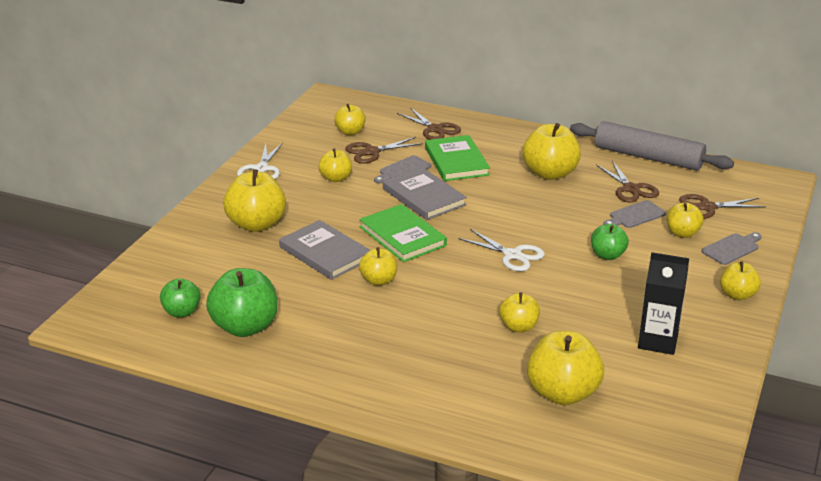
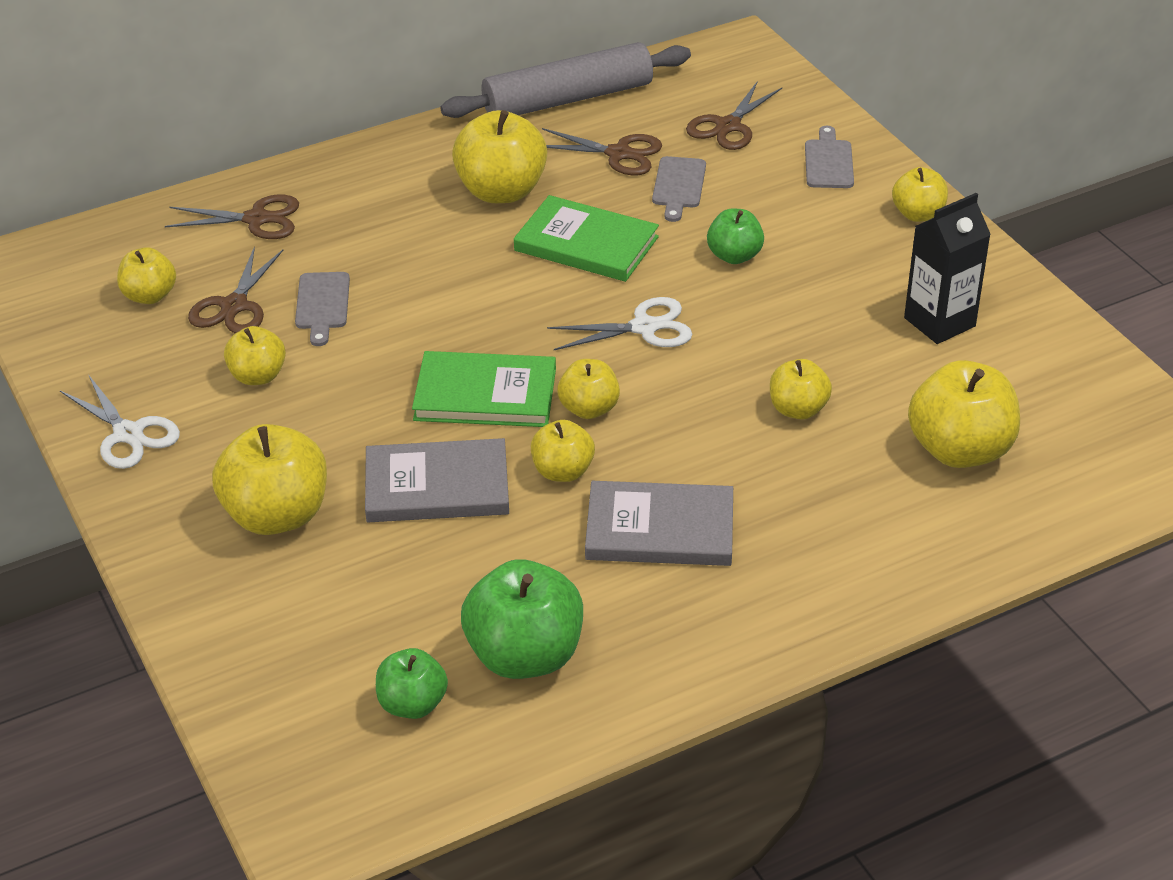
camera: 50 degrees left, 10 degrees up
(423, 197) = (414, 324): grey book -> grey book (660, 529)
(456, 161) = (365, 247): green book -> green book (586, 244)
(682, 233) = (757, 176): yellow apple -> yellow apple (589, 409)

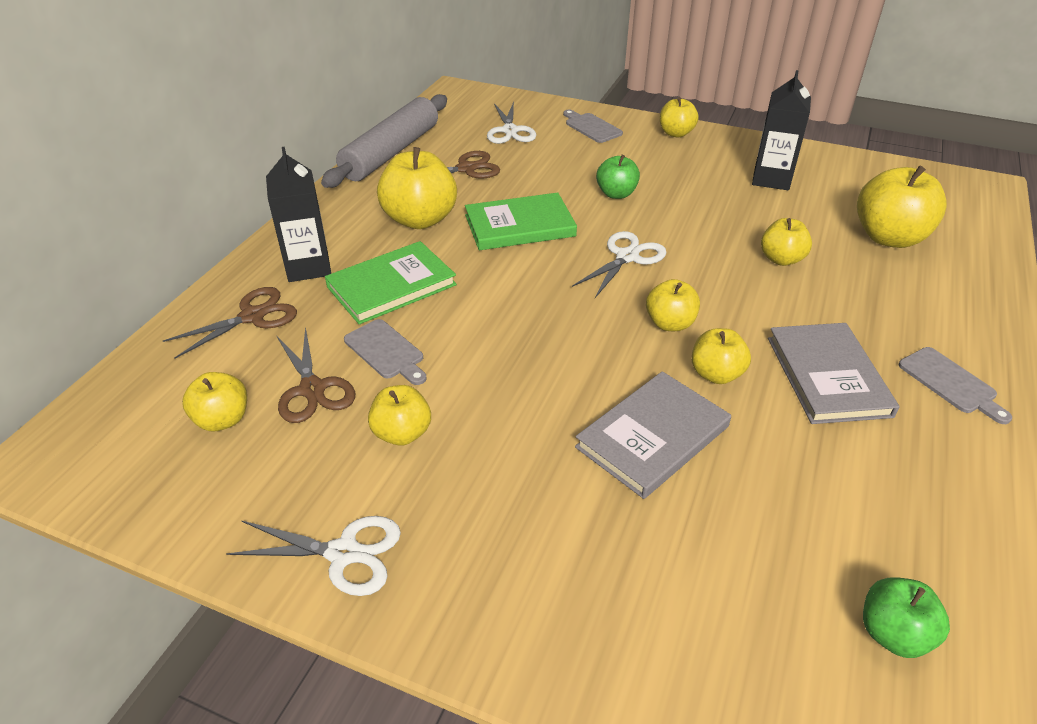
camera: 40 degrees left, 0 degrees up
(277, 515) = (567, 541): yellow apple -> none
(349, 194) = (308, 267): none -> black carton
(485, 394) = (591, 351): green book -> green book (391, 286)
(525, 655) = (896, 527): green apple -> none
(660, 529) = (828, 376): grey book -> grey book turned 60 degrees counterclockwise
(679, 186) = (528, 171): grey cutting board -> grey cutting board (950, 383)
(728, 126) = (510, 131): brown scissors -> white scissors

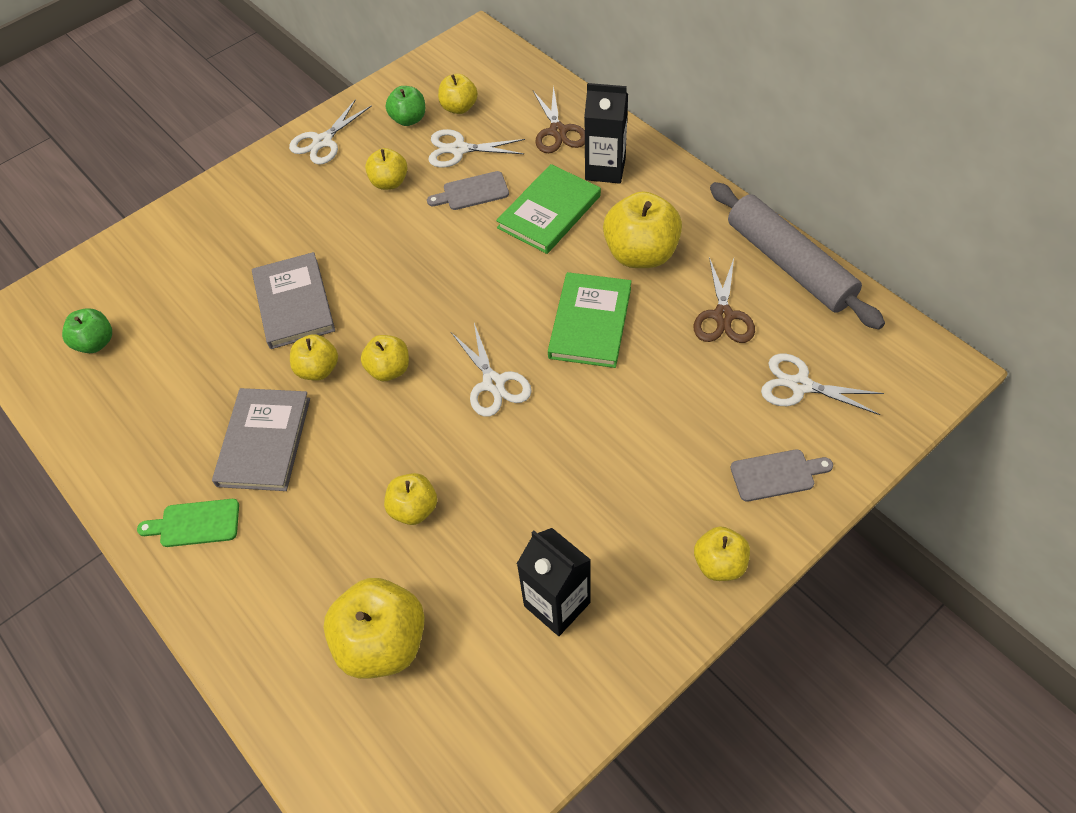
camera: 120 degrees right, 15 degrees up
(312, 389) = (459, 149): brown scissors -> white scissors
(391, 286) = (549, 212): green book -> green book turned 45 degrees clockwise
(616, 194) = (606, 426): green apple -> green apple (408, 119)
(828, 376) = (264, 441): grey book -> grey book turned 75 degrees clockwise
(950, 383) = (195, 524): grey cutting board -> green cutting board

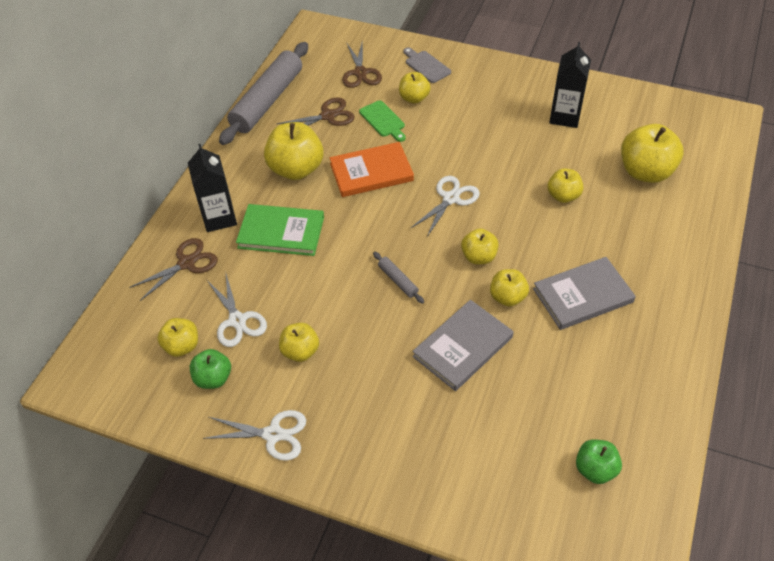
camera: 120 degrees left, 5 degrees down
(195, 524) = (664, 297): green cutting board -> green cutting board (383, 120)
(413, 284) = (398, 280): none -> grey rolling pin
(472, 192) = (283, 288): grey cutting board -> none
(590, 322) = (371, 172): green book -> orange book
(719, 564) = (494, 70): yellow apple -> yellow apple (414, 98)
(800, 385) = (360, 73): white scissors -> brown scissors

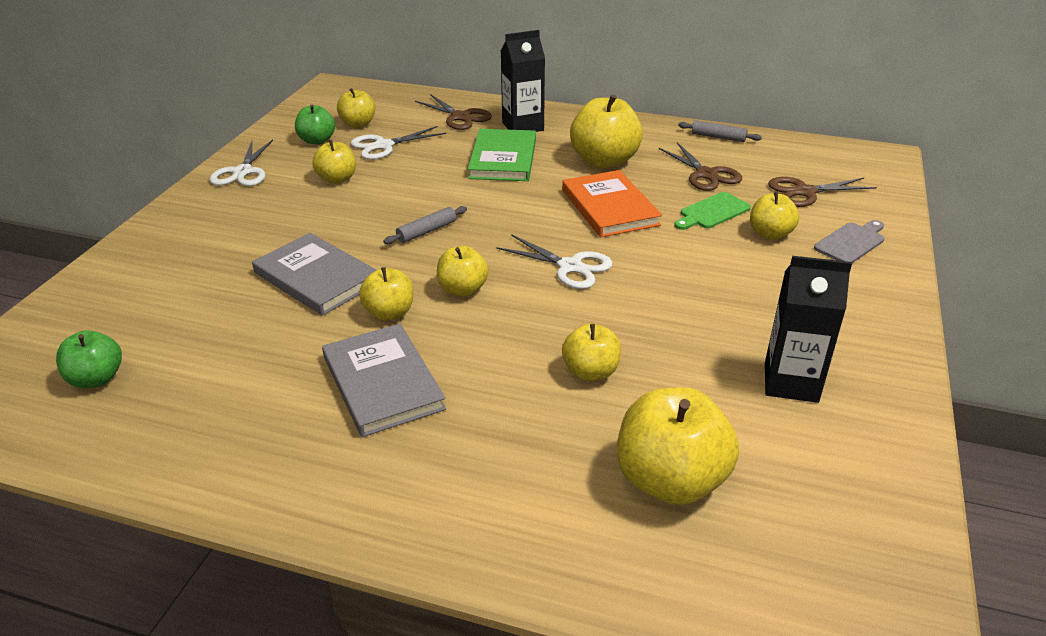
camera: 85 degrees right, 15 degrees down
(268, 101) = (718, 137): grey rolling pin -> grey rolling pin, size x0.41

